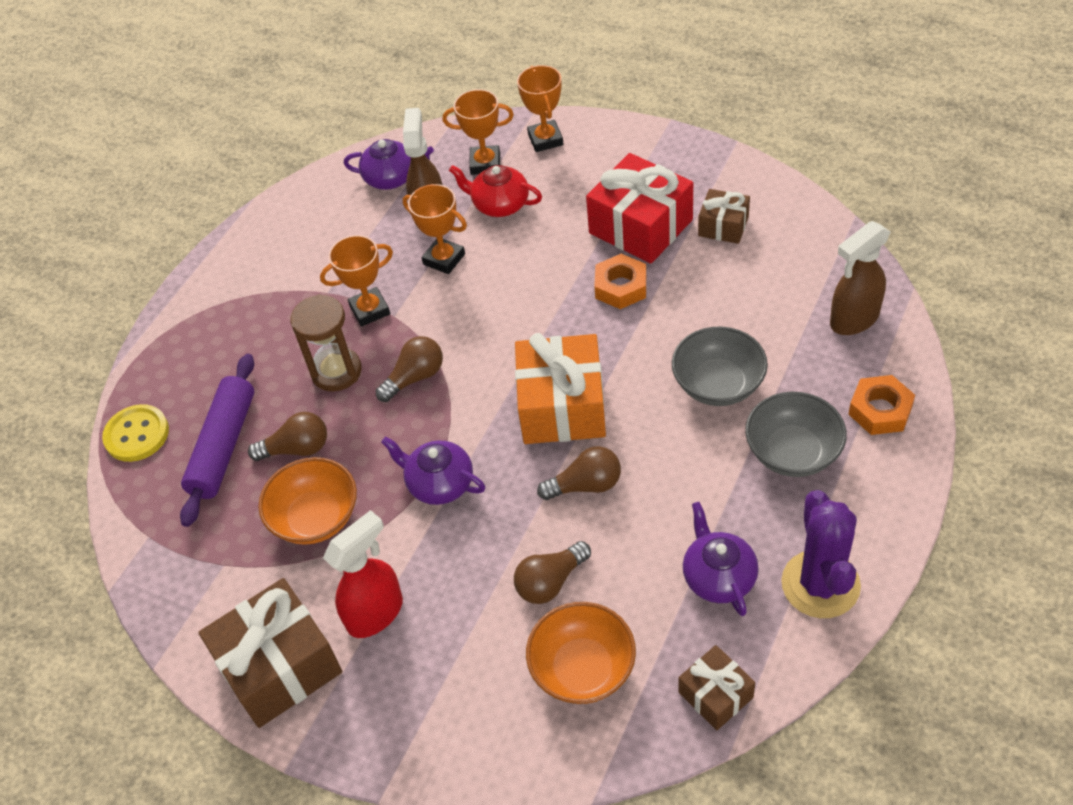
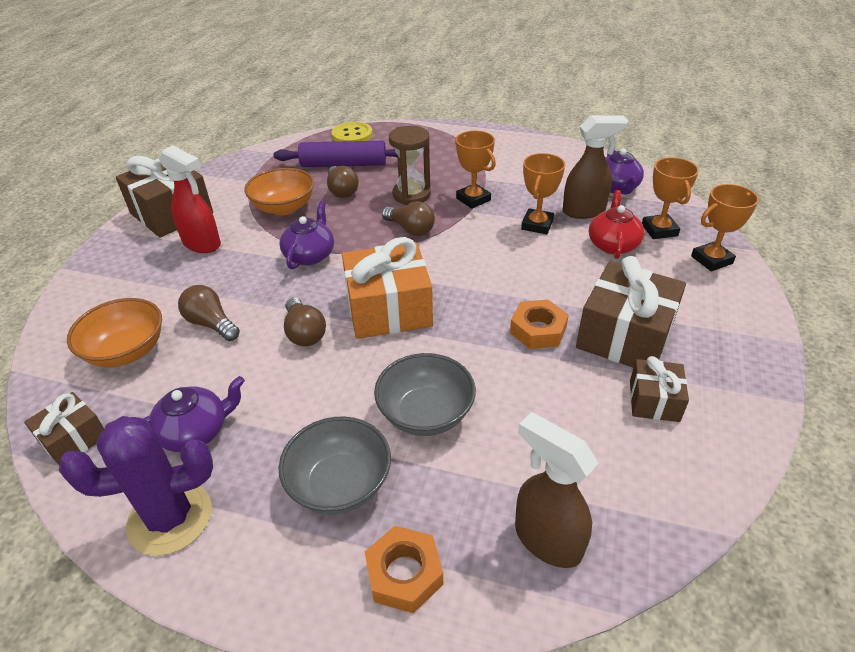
camera: 75 degrees right, 10 degrees down
(640, 226) = (624, 335): red gift -> brown gift

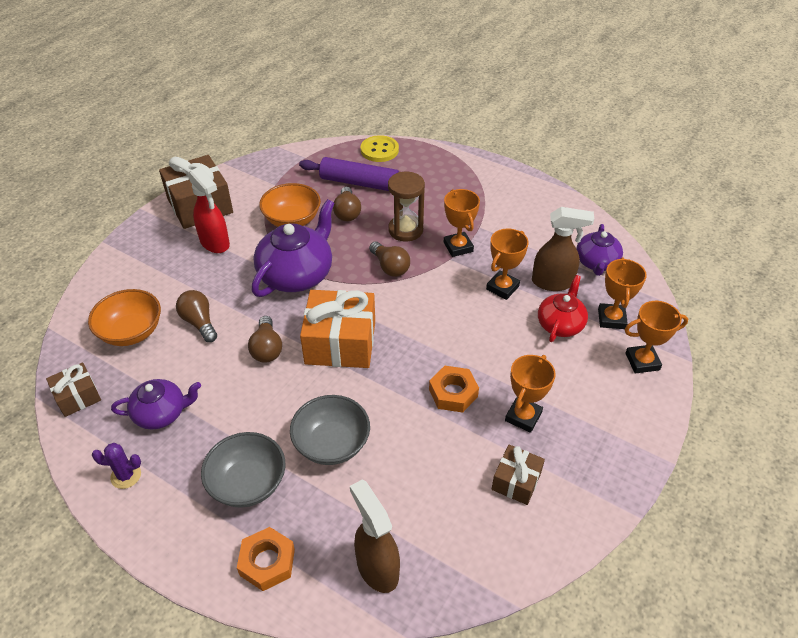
camera: 15 degrees right, 5 degrees up
(170, 518) = (126, 476): purple cactus -> purple cactus, size x0.50
(310, 255) = (297, 274): purple teapot -> purple teapot, size x1.66
(624, 335) = (523, 416): brown gift -> orange trophy

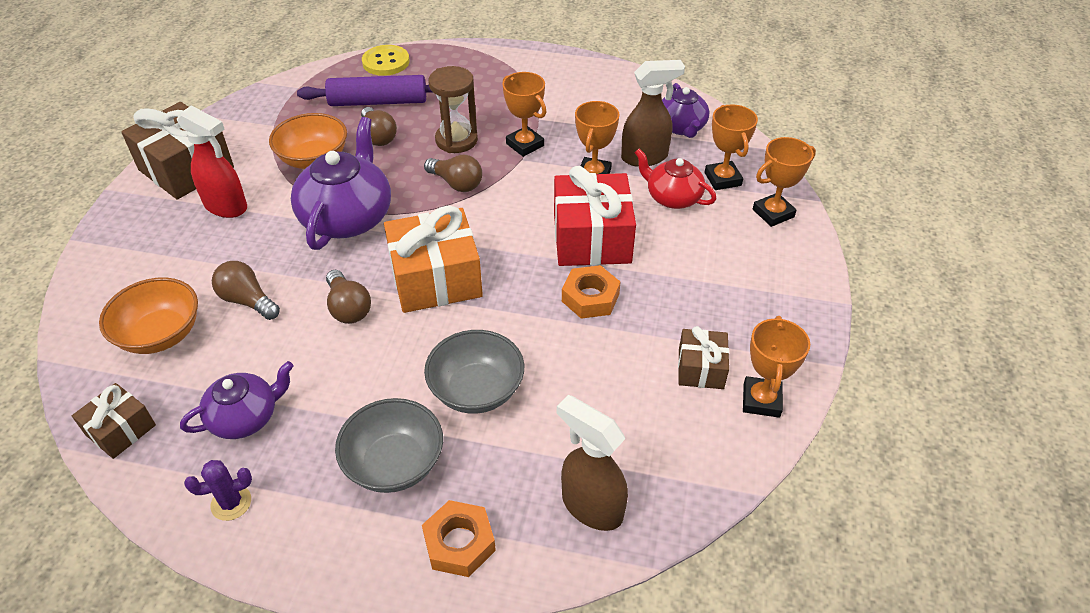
camera: 20 degrees left, 0 degrees up
(476, 342) = (591, 238): none -> red gift
(523, 416) = (677, 301): orange trophy -> orange trophy (761, 400)
(560, 324) = (672, 197): red teapot -> red teapot turned 60 degrees counterclockwise

